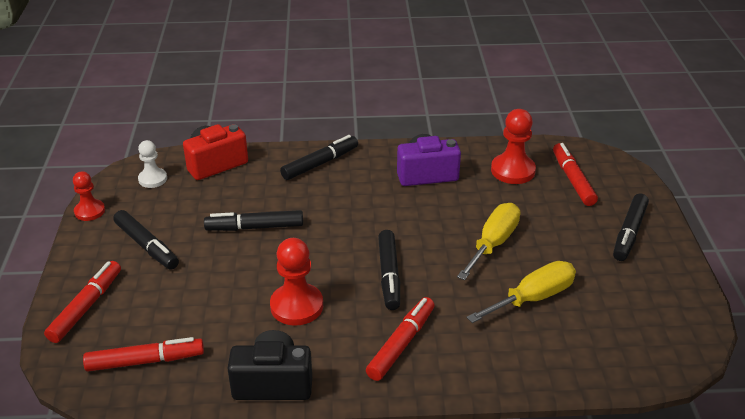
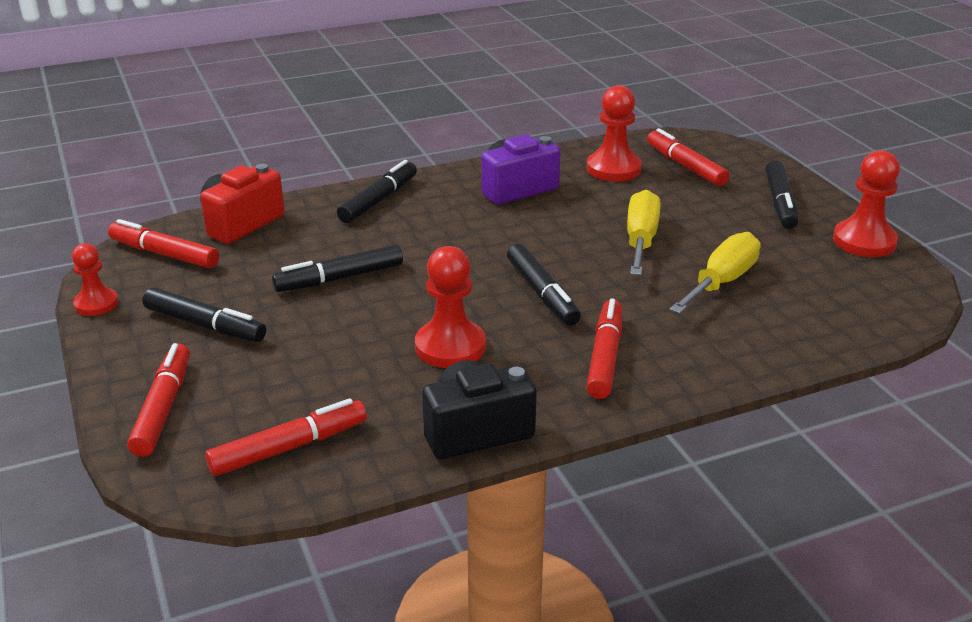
camera: 20 degrees left, 5 degrees down
(153, 179) = (164, 254): white pawn -> red marker
(677, 287) = (864, 241): none -> red pawn

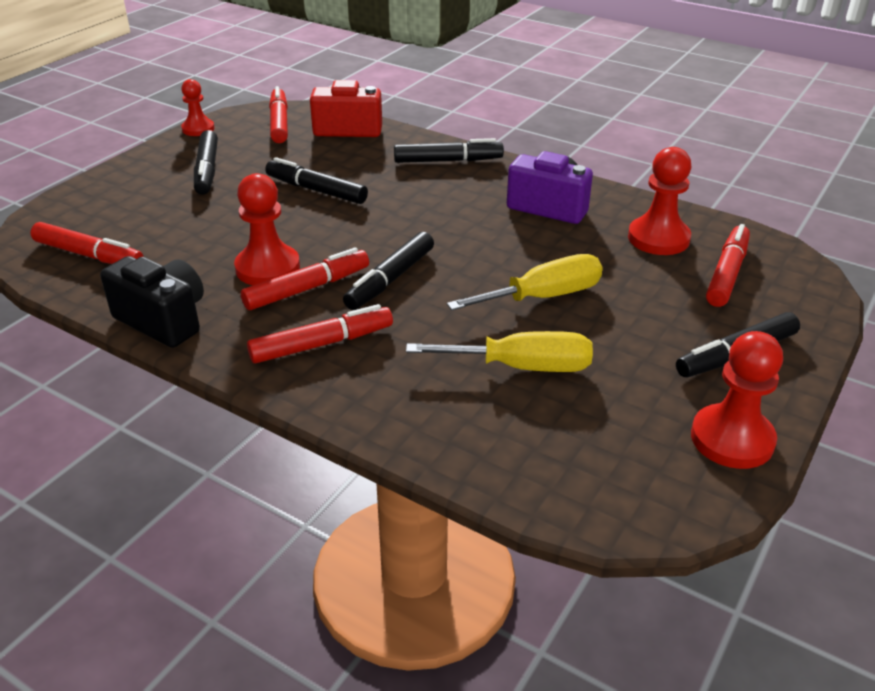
camera: 55 degrees right, 5 degrees up
(163, 408) = (102, 196): red marker -> red marker (307, 288)

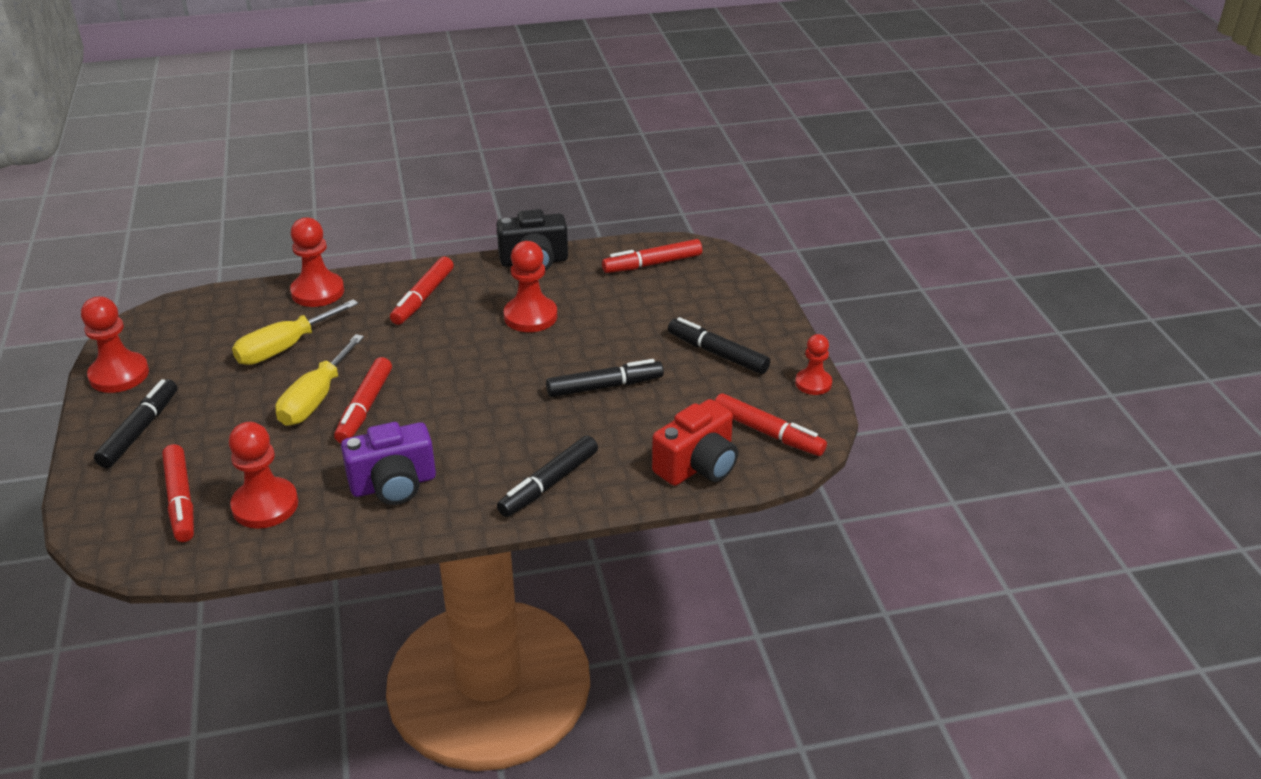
camera: 135 degrees right, 0 degrees up
(307, 288) = (483, 319): red marker -> red marker (364, 408)
(390, 279) = (439, 353): black marker -> none
(412, 423) = (318, 292): none -> red pawn

